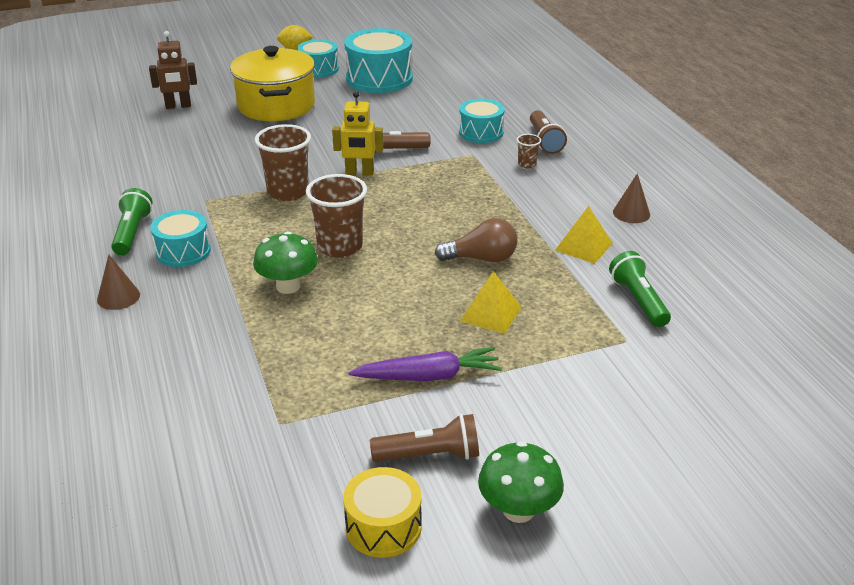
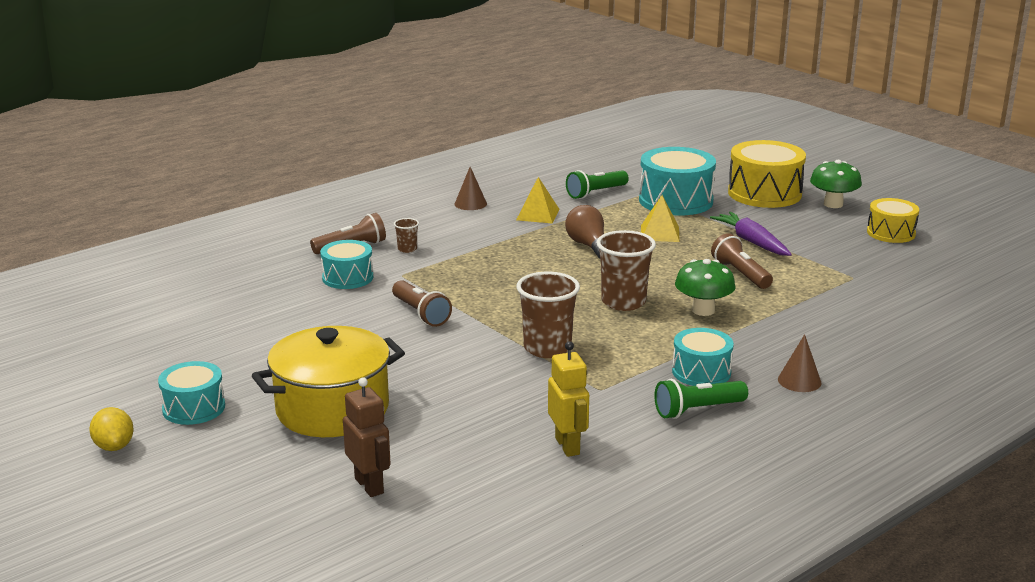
camera: 110 degrees left, 10 degrees down
(359, 173) = (479, 321): yellow robot -> yellow robot (568, 446)
(379, 79) = (215, 358): turquoise drum -> turquoise drum (675, 201)
(430, 455) = (822, 230): brown flashlight -> brown flashlight (740, 274)
(588, 450) = (764, 193): none -> yellow drum

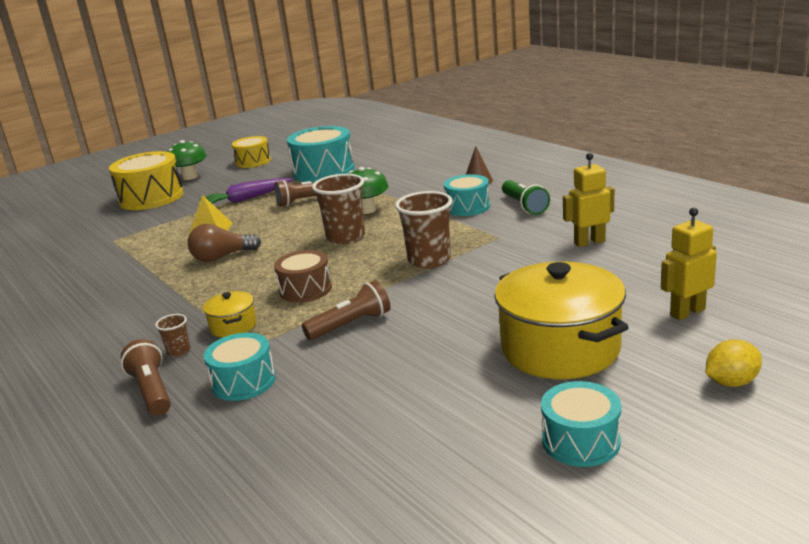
camera: 85 degrees left, 0 degrees up
(114, 446) = (691, 488): yellow lemon -> yellow lemon (731, 382)
(369, 486) = (687, 312): brown robot -> yellow robot
(441, 265) = (233, 326): none -> yellow pot
(470, 204) = (69, 325): brown cone -> none
(500, 290) = (305, 289): none -> brown drum
(538, 214) = (129, 285): yellow pyramid -> none
(596, 193) = (94, 261): green flashlight -> none
(675, 201) = (142, 228): turquoise drum -> turquoise drum (323, 171)

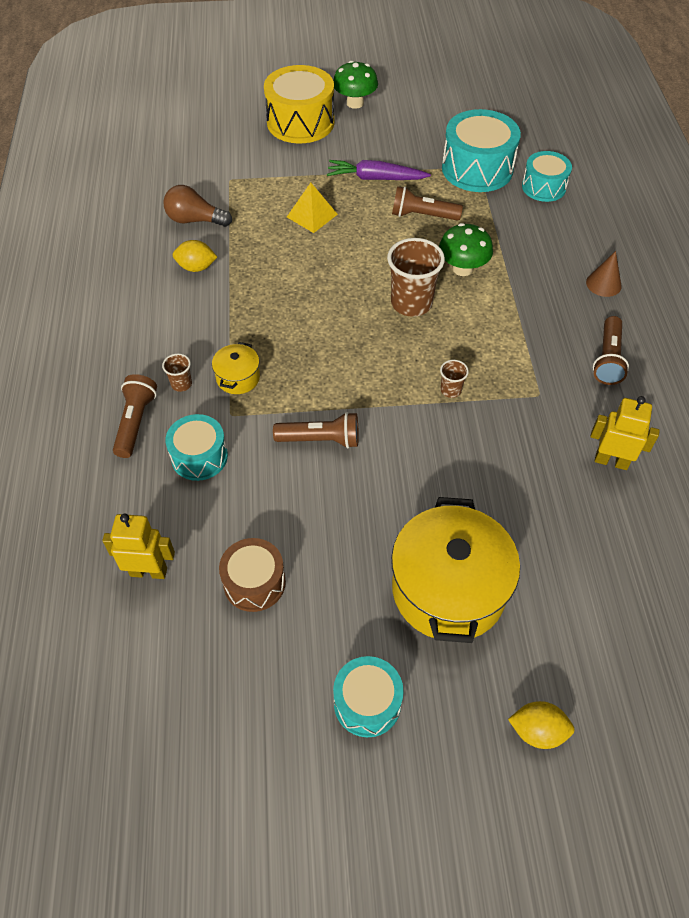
camera: 30 degrees right, 30 degrees up
(126, 289) = (196, 267): none -> yellow lemon
(222, 257) = (293, 267): brown light bulb -> brown light bulb (195, 220)
(253, 161) = (427, 108): yellow drum -> none
(305, 289) = (323, 364): brown drum -> brown drum (254, 583)
(429, 260) = (450, 390): brown cup -> brown cup, size x0.47
(467, 207) = (555, 325): turquoise drum -> turquoise drum (543, 187)
(524, 206) = (608, 359): green flashlight -> brown flashlight
(687, 312) = (593, 622): yellow robot -> yellow robot (148, 571)

